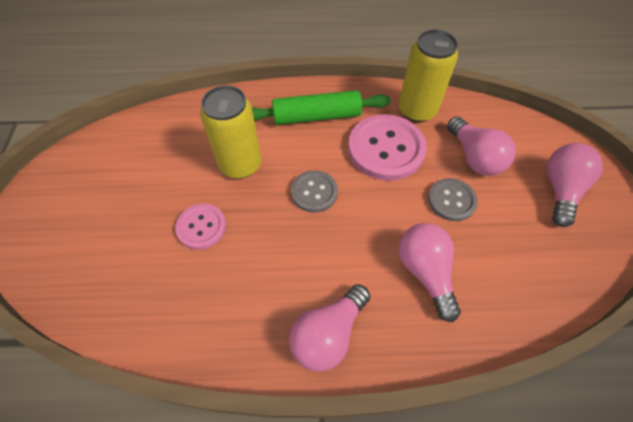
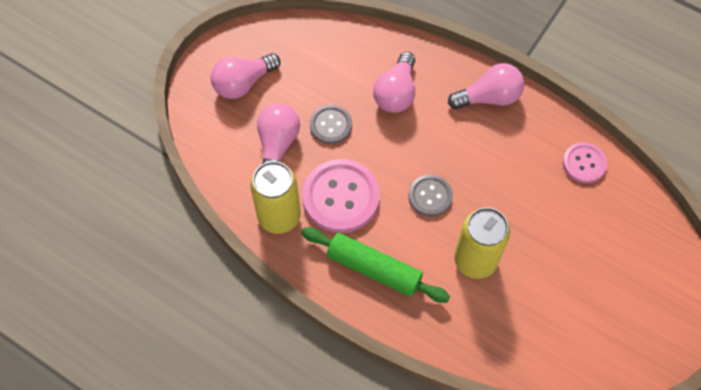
camera: 145 degrees left, 5 degrees up
(201, 227) = (537, 221): pink button -> pink button (584, 163)

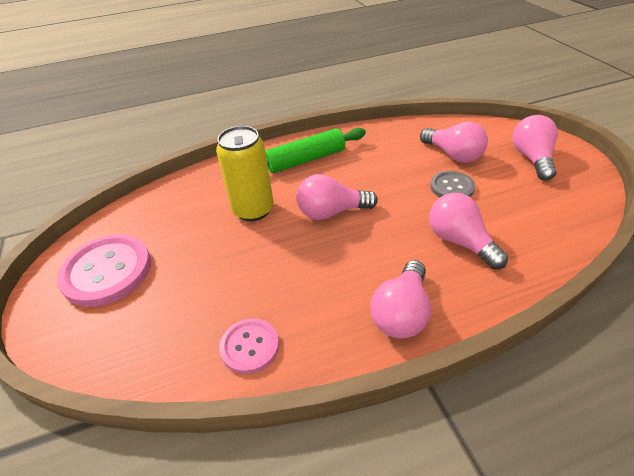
camera: 130 degrees right, 20 degrees down
(279, 216) = (389, 136): yellow can -> none
(341, 197) = (377, 167): pink button -> pink button (107, 271)
(430, 196) = (331, 212): grey button -> pink light bulb

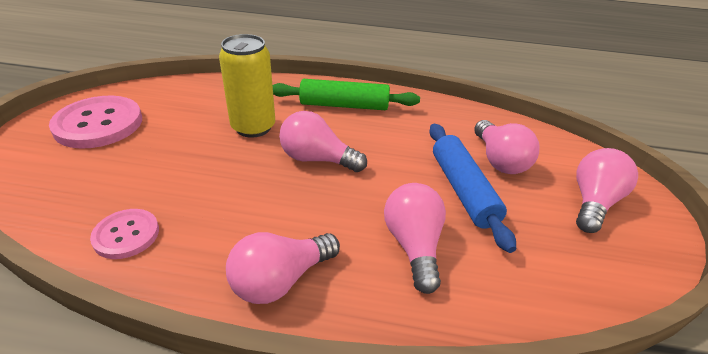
camera: 25 degrees right, 5 degrees down
(452, 187) = (463, 190): grey button -> blue rolling pin

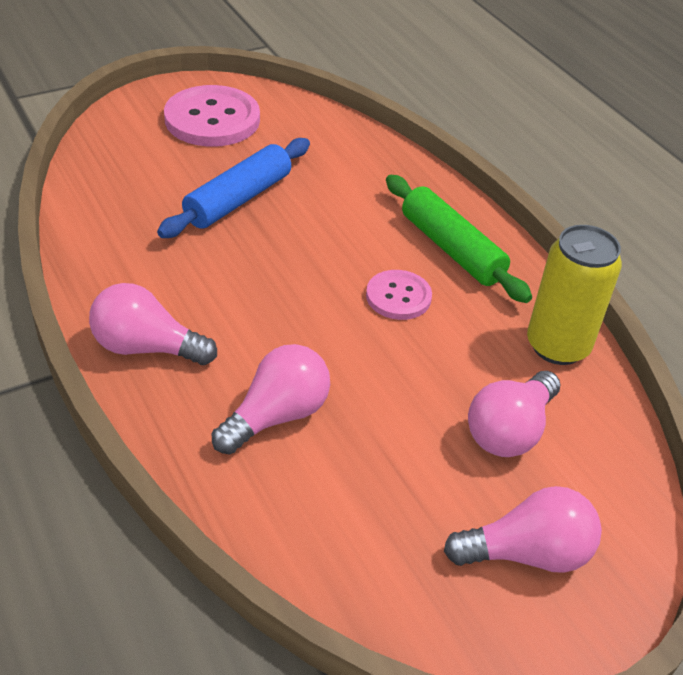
camera: 50 degrees right, 5 degrees up
(126, 235) = (107, 231): pink button -> pink button (398, 297)
(253, 127) = (325, 209): yellow can -> yellow can (557, 346)
(317, 159) = (329, 281): pink light bulb -> none
(463, 190) = (410, 419): blue rolling pin -> blue rolling pin (238, 199)

